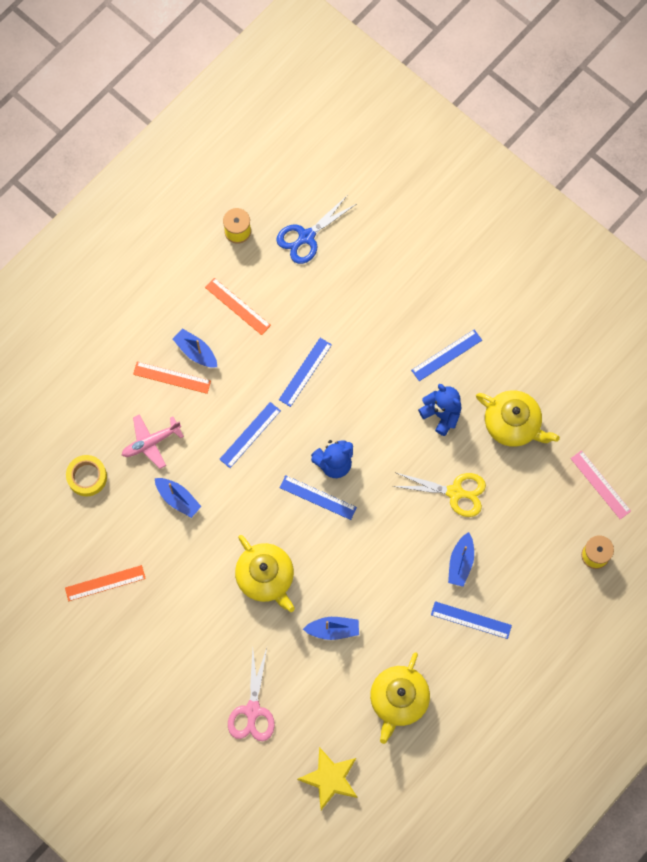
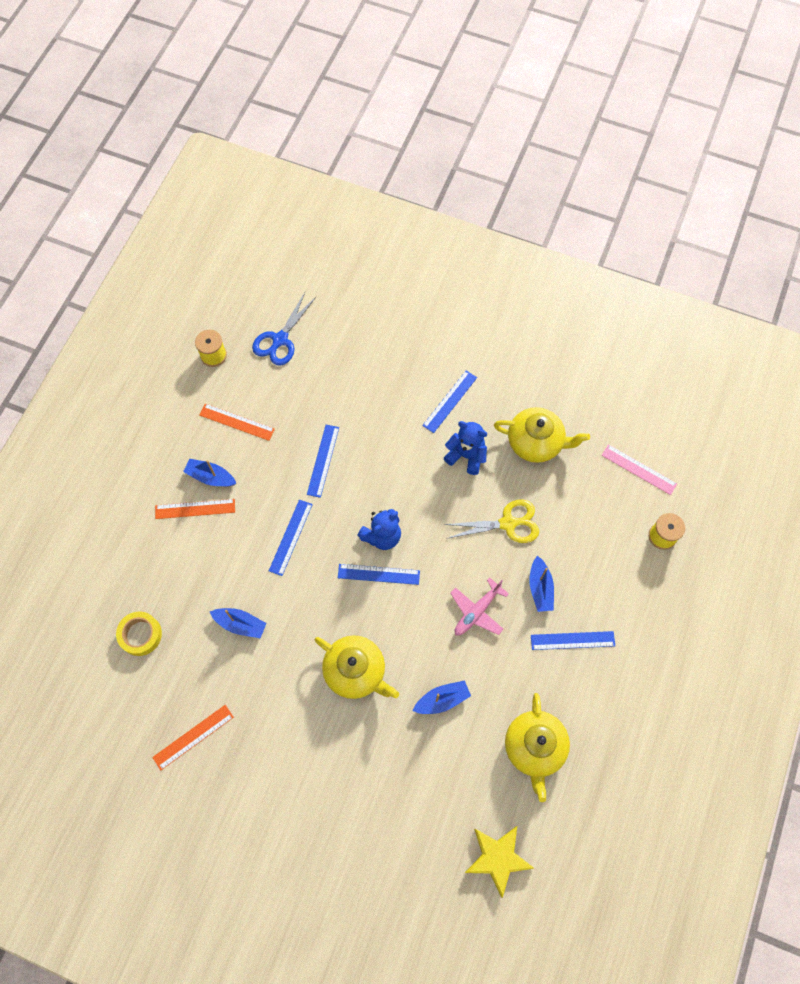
camera: 20 degrees left, 5 degrees down
(151, 442) = (195, 578): pink plane -> pink plane (477, 611)
(252, 710) = (391, 815): pink scissors -> none

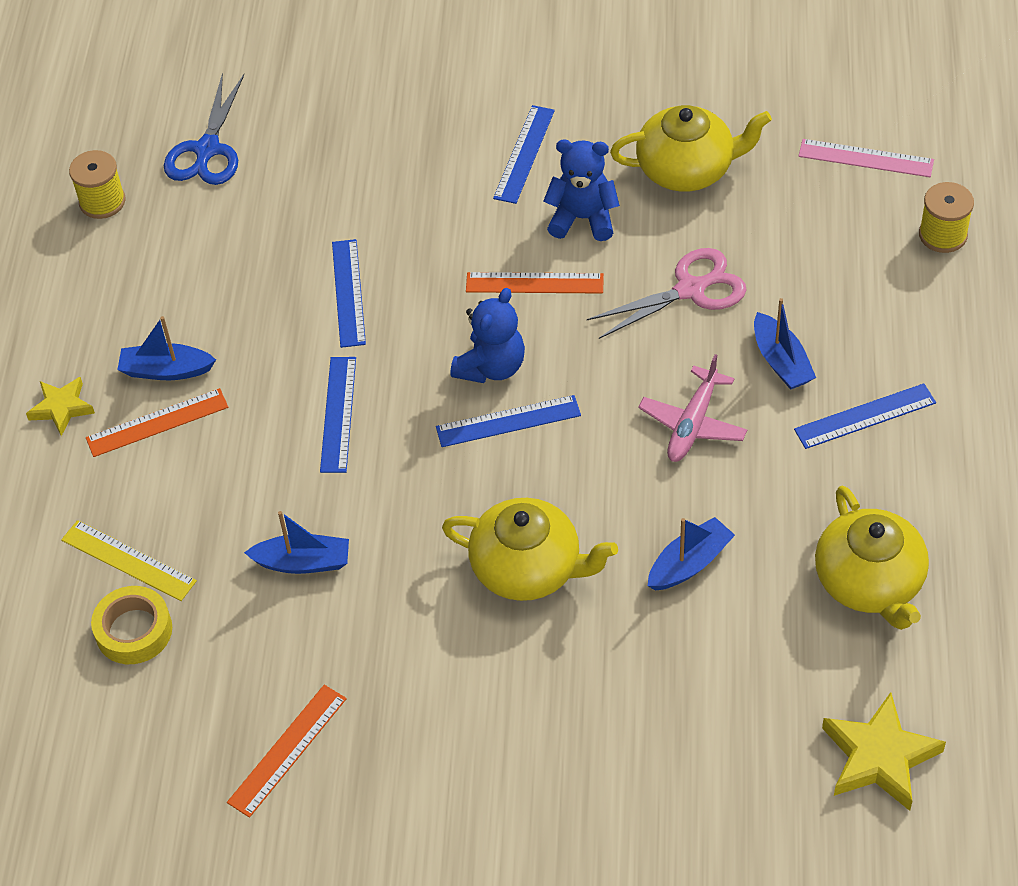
camera: 15 degrees left, 15 degrees down
(149, 482) = (61, 408): none -> yellow star
(152, 590) = (128, 561): none -> yellow ruler
(237, 422) = (180, 282): orange ruler -> orange ruler (534, 283)
(508, 523) = (690, 290): yellow scissors -> pink scissors

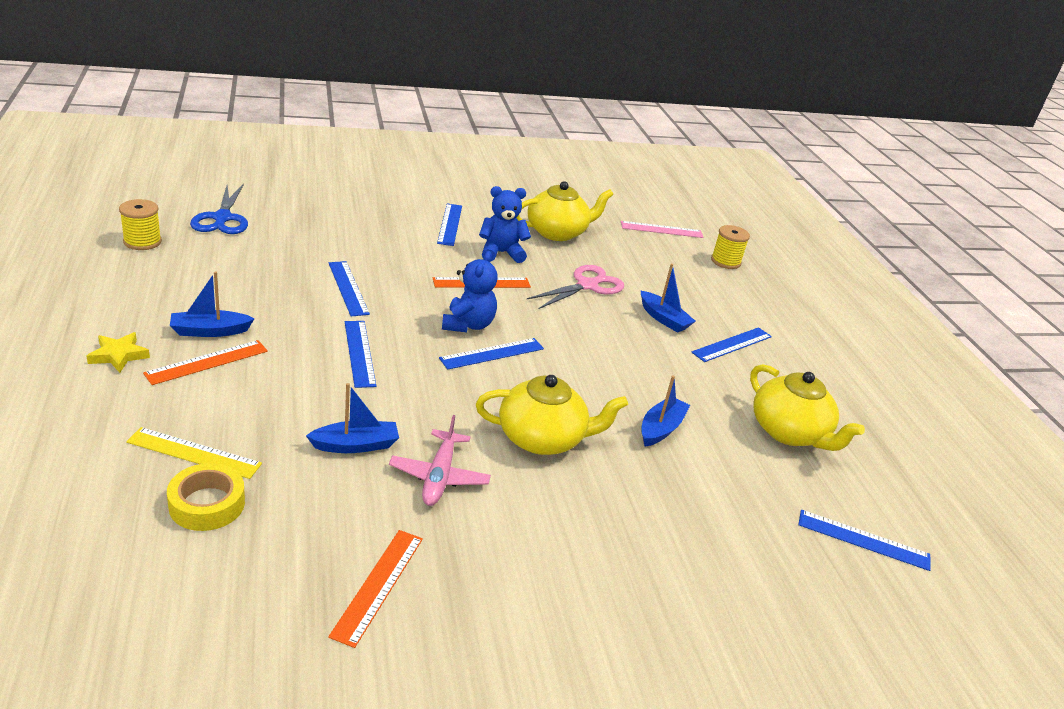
camera: 25 degrees left, 20 degrees down
(693, 423) = (623, 351): pink plane -> pink plane (439, 476)
(879, 757) = (863, 540): yellow star -> blue ruler

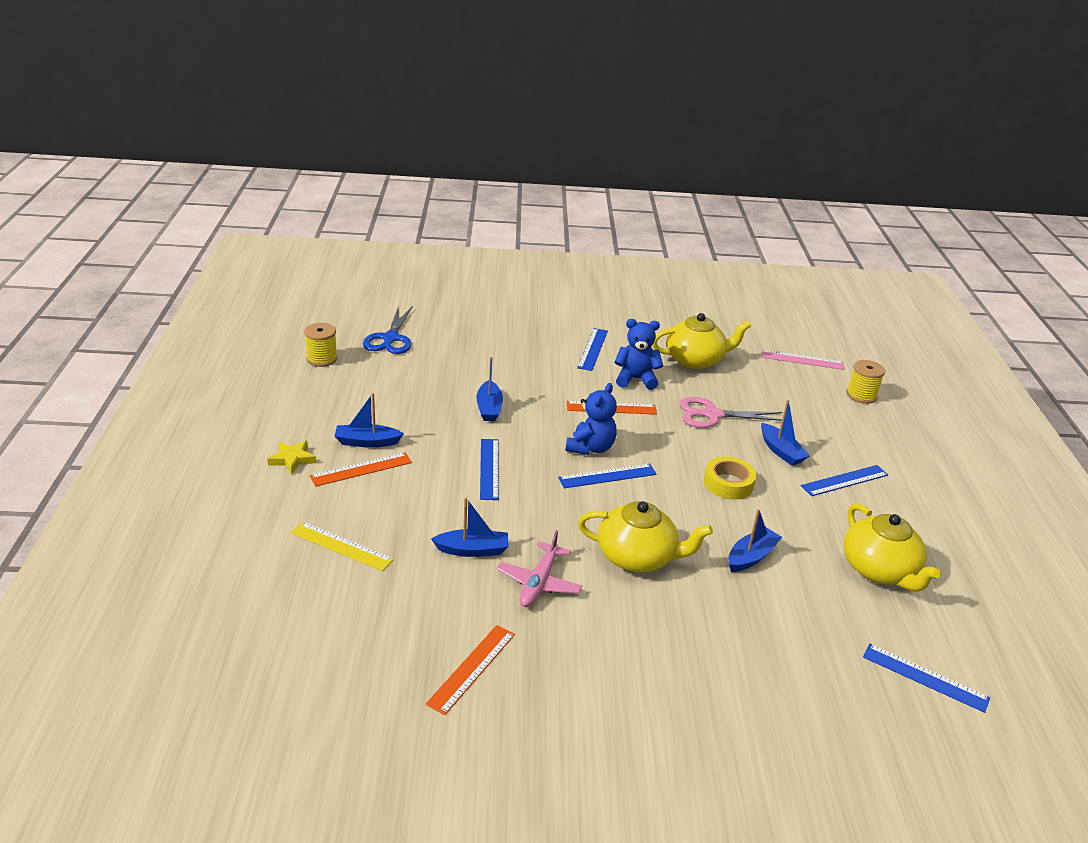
camera: 15 degrees right, 0 degrees up
(207, 504) = (346, 589): yellow tape -> yellow tape (728, 483)
(348, 288) = (489, 408): blue ruler -> blue boat
(587, 285) = (712, 415): pink scissors -> pink scissors turned 150 degrees counterclockwise

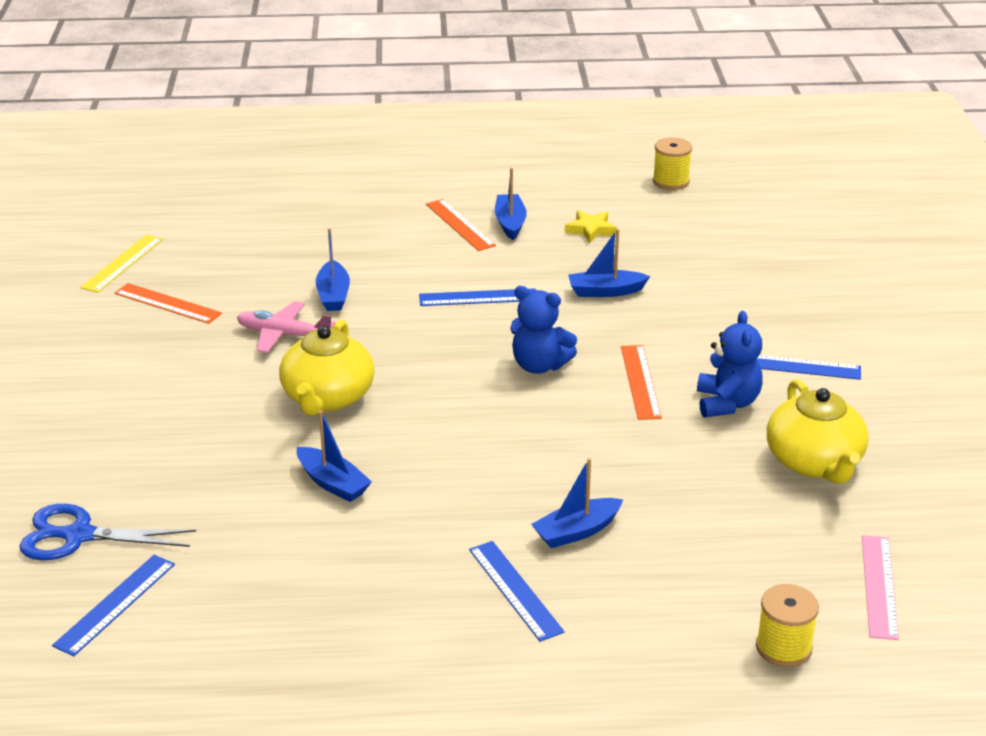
camera: 90 degrees right, 0 degrees up
(292, 459) = (468, 188): yellow star -> yellow star (591, 230)
(341, 546) = (334, 227): yellow ruler -> yellow ruler (122, 263)
(390, 338) = (741, 217): blue scissors -> blue scissors (79, 535)
(607, 476) = (480, 378): blue ruler -> none
(712, 415) = (655, 471): pink scissors -> none
(728, 483) = (484, 475): yellow tape -> none
(879, 570) = (311, 595): yellow teapot -> none

